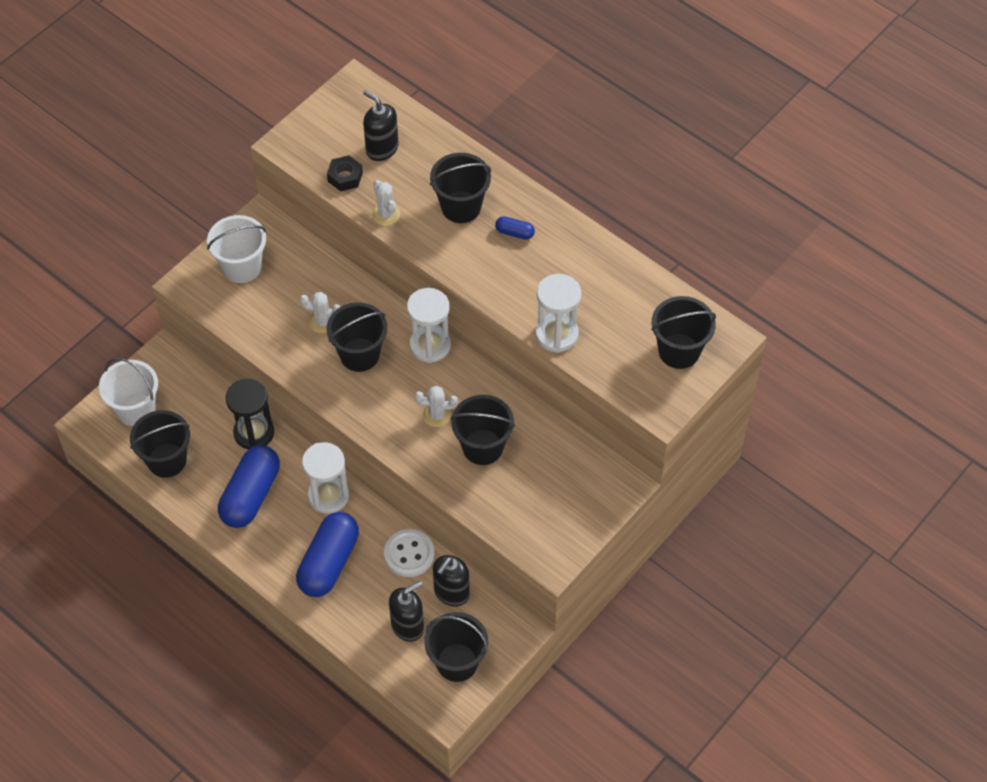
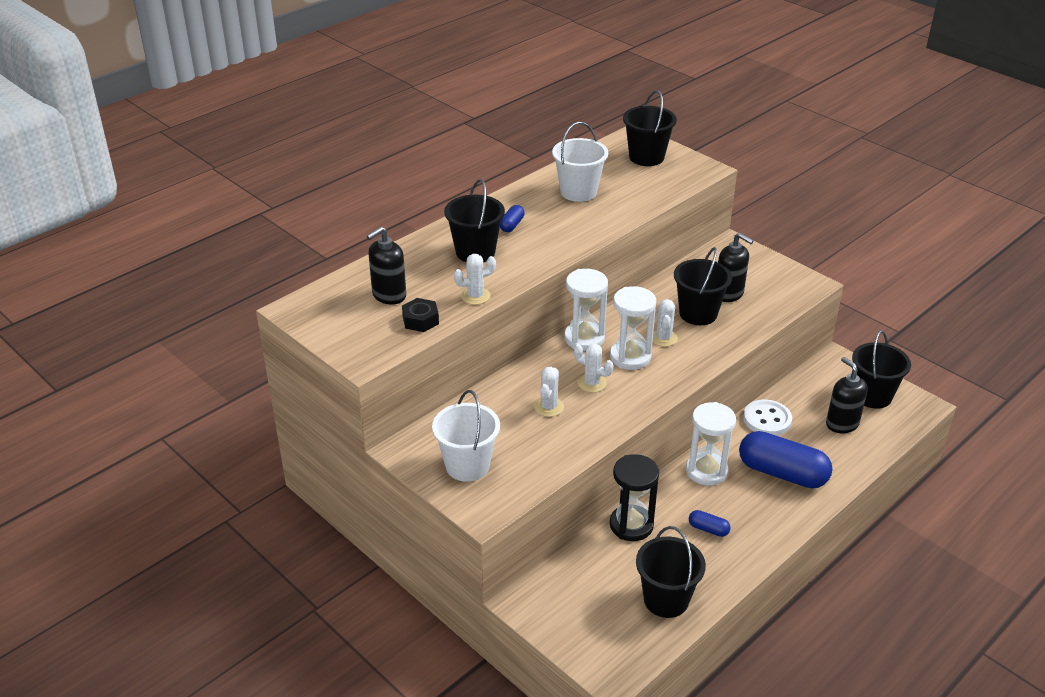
camera: 85 degrees left, 20 degrees down
(136, 409) = (596, 628): white bucket -> white bucket (578, 192)
(251, 495) = (708, 529): blue capsule -> blue capsule, size x0.44
(359, 354) = (592, 383): black bucket -> white cactus
(451, 593) = (804, 395): black soap dispenser -> black soap dispenser (729, 294)
(556, 334) = (628, 211): white hourglass -> white hourglass (630, 357)

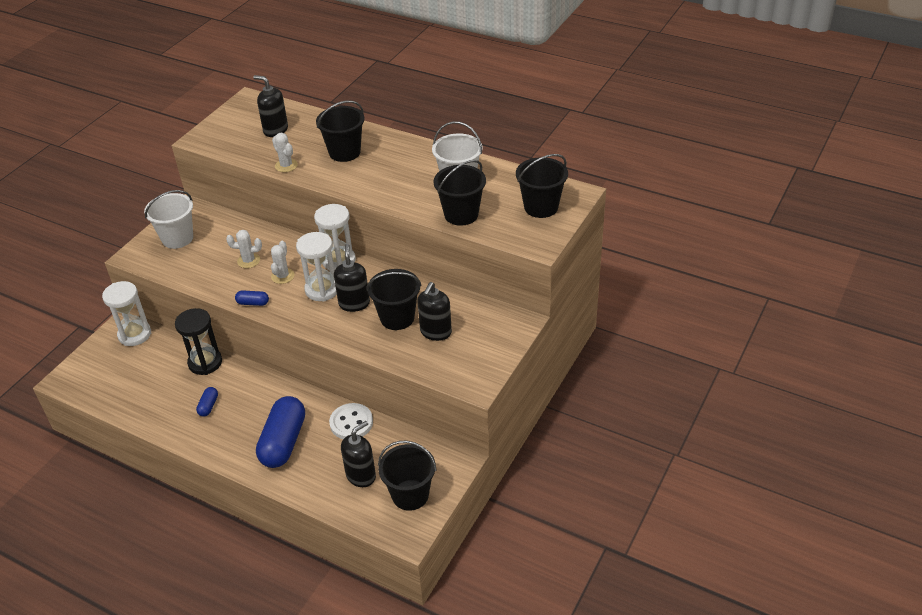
camera: 75 degrees right, 5 degrees up
(420, 320) = (249, 150): black nut -> none
(512, 225) = (390, 160): blue capsule -> blue capsule (253, 303)
(663, 338) = (354, 303): white cactus -> black soap dispenser
(666, 600) = (133, 395): black bucket -> black bucket (461, 214)
(706, 471) = (275, 394): white hourglass -> white hourglass (134, 334)

